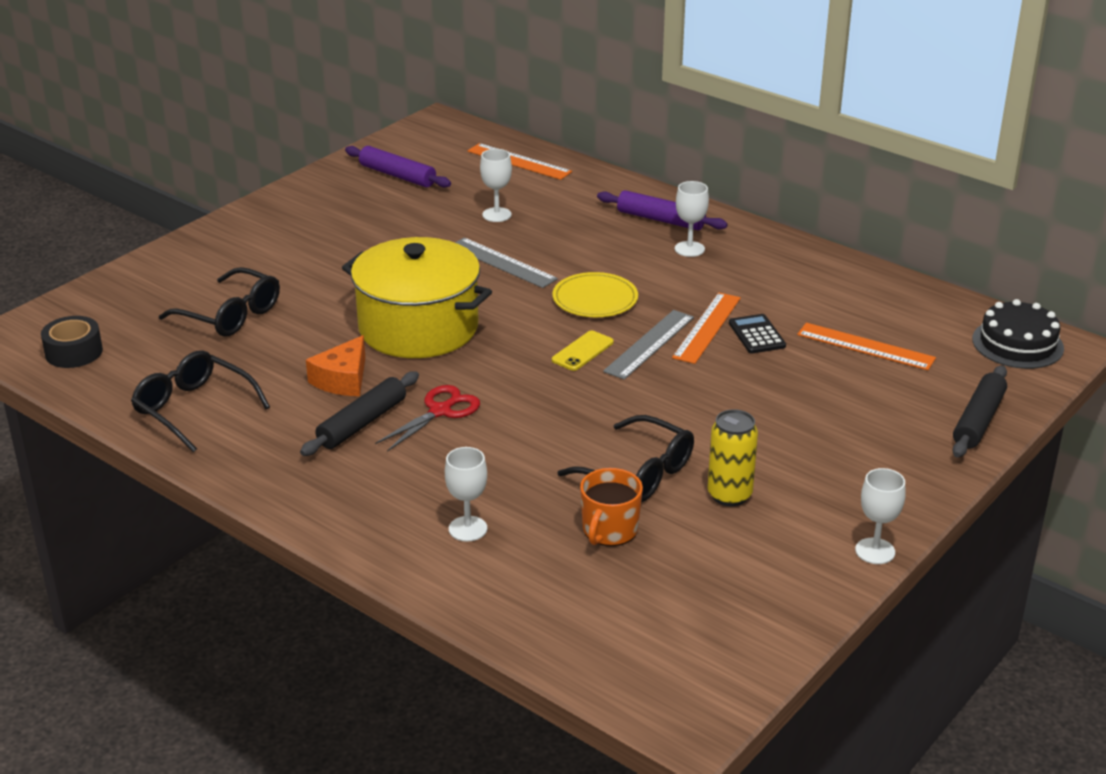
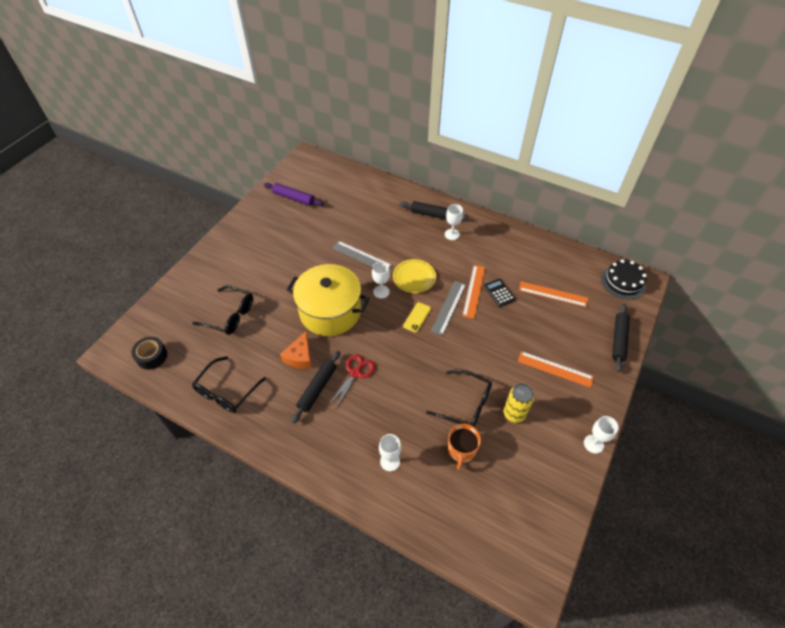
camera: 10 degrees left, 20 degrees up
(193, 409) = (226, 391): black glasses -> black glasses turned 90 degrees counterclockwise
(497, 215) = (351, 221): white goblet -> white goblet (381, 292)
(519, 161) = (353, 180): orange ruler -> orange ruler (555, 369)
(660, 220) = (433, 215): purple rolling pin -> black rolling pin

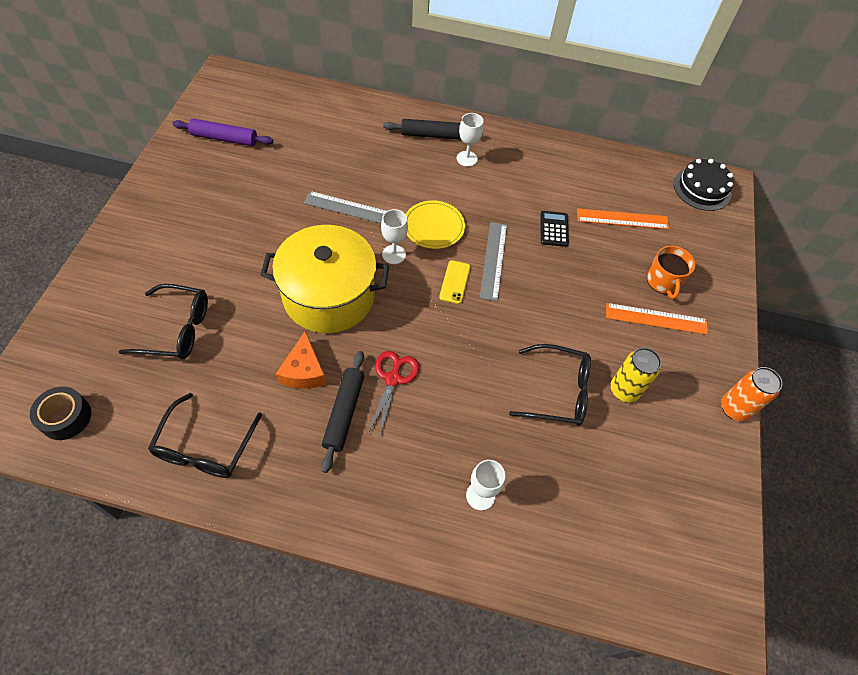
camera: 20 degrees left, 5 degrees up
(461, 450) = (572, 457): orange mug -> orange mug (663, 282)
(474, 291) = (520, 232): orange ruler -> none
(499, 293) = (554, 229): black calculator -> black calculator turned 45 degrees clockwise
(593, 444) = (734, 408): white goblet -> orange can
(618, 340) = (720, 265): black rolling pin -> none

